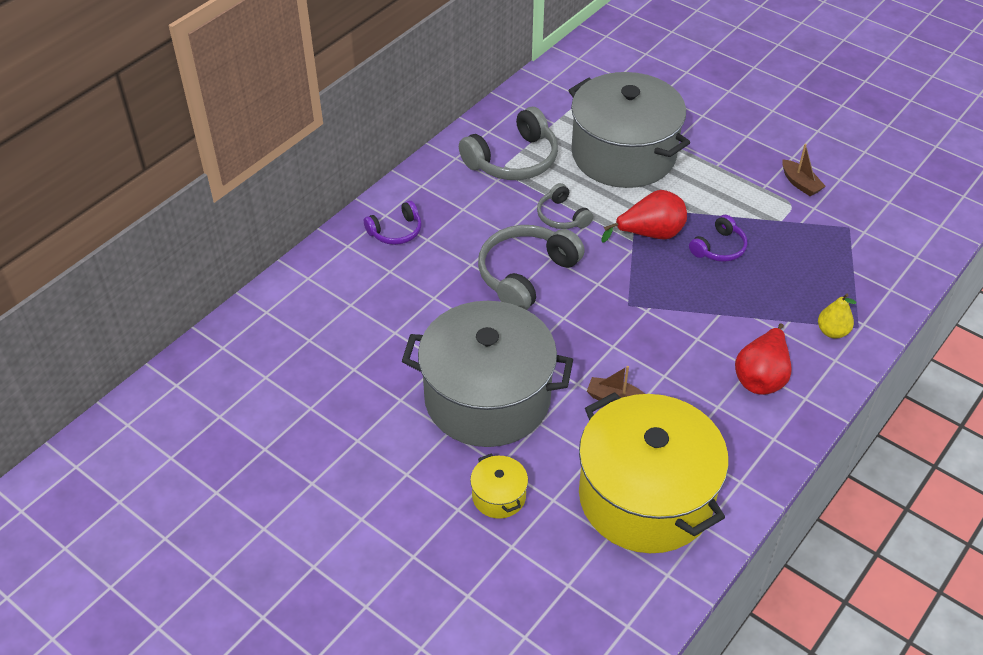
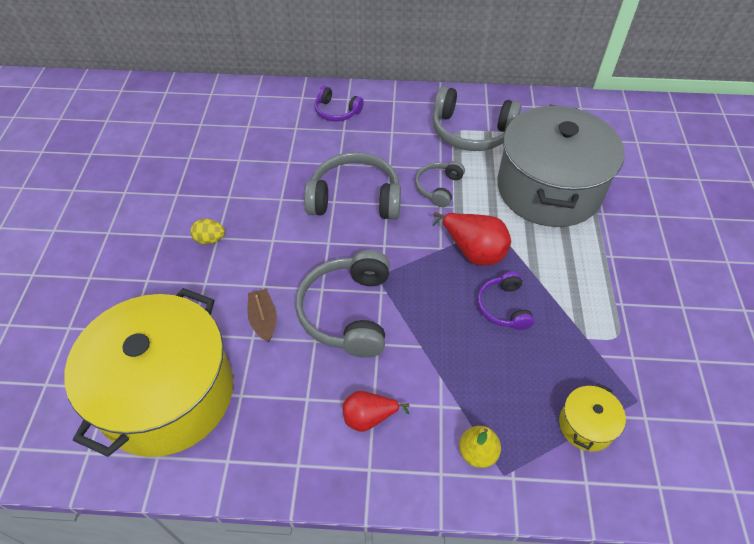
camera: 55 degrees right, 5 degrees up
(487, 398) = (210, 239): grey pot -> yellow egg
(499, 496) = (114, 295): yellow pot -> yellow pot (586, 425)
(651, 341) = (347, 312): none -> grey headphones
(719, 248) = (503, 307): purple headphones -> purple headphones turned 75 degrees clockwise
(761, 377) = (369, 417): red pear -> red pear, size x0.65
(800, 183) = (653, 330): brown boat -> none

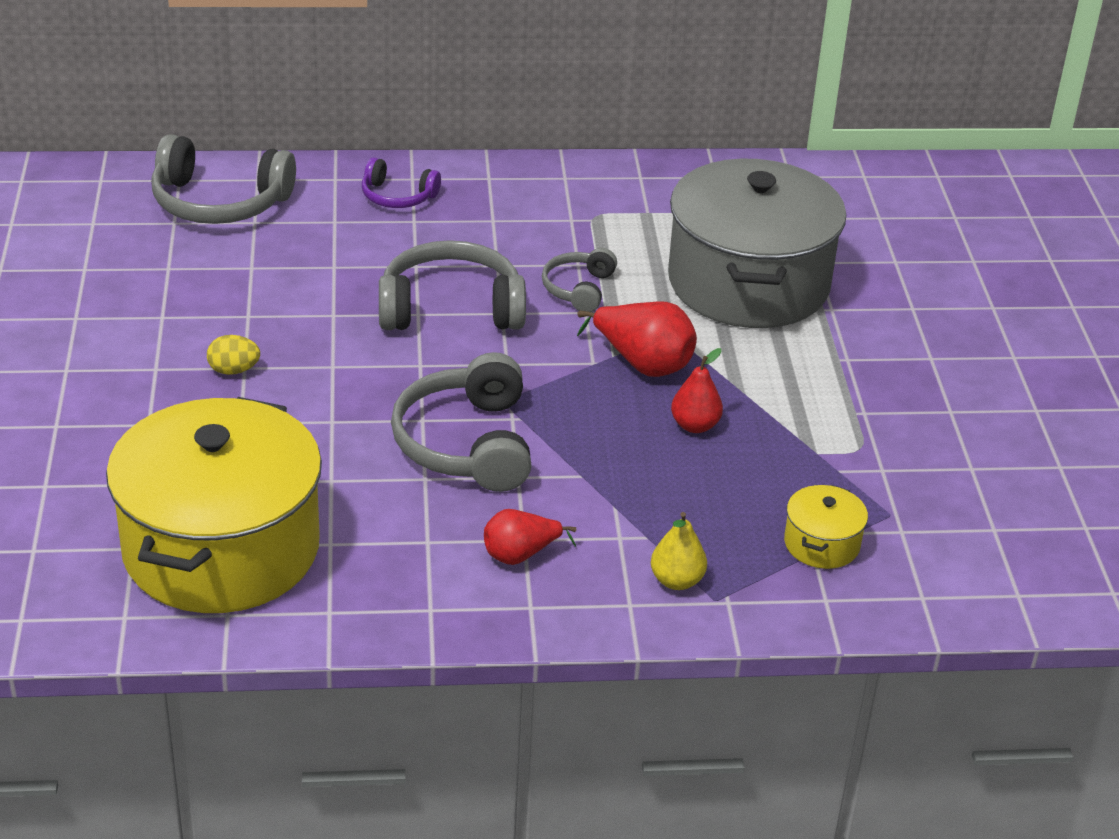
camera: 10 degrees left, 15 degrees down
(263, 319) = (342, 459): brown boat -> none
(471, 132) = (620, 215): grey headphones -> grey headphones (219, 202)
(503, 307) = (695, 425): purple headphones -> red pear

